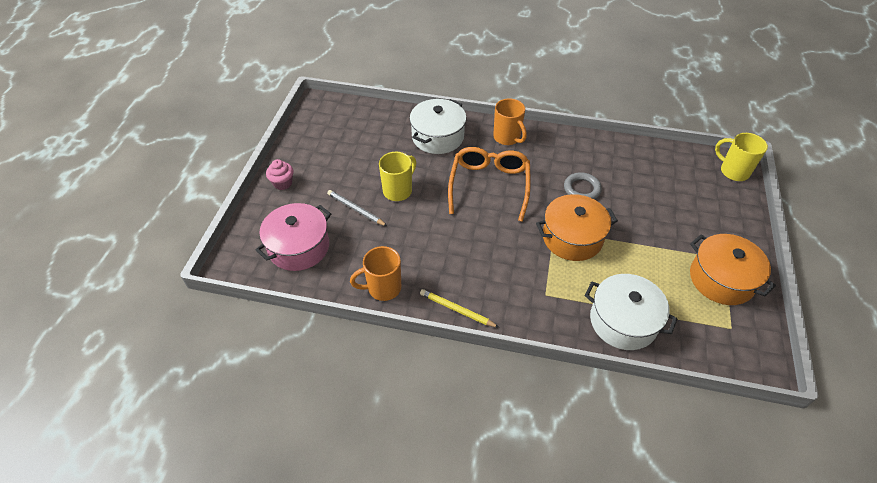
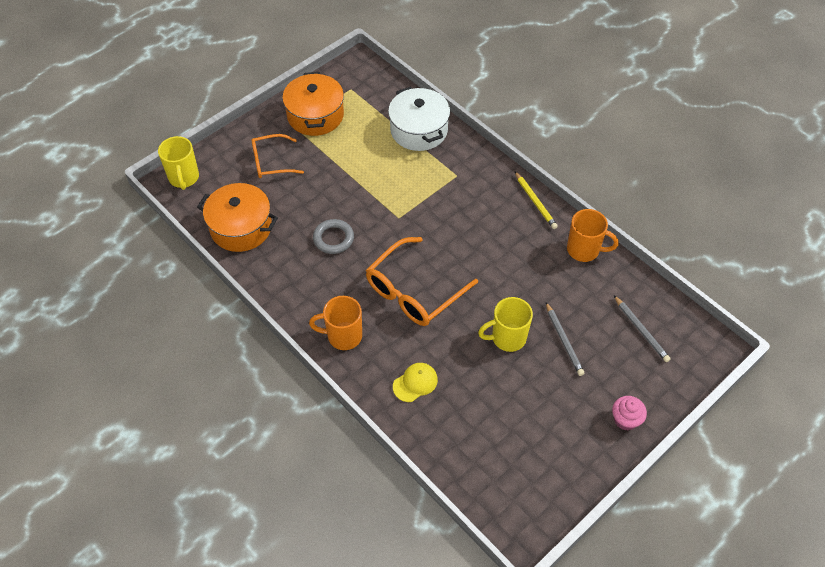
camera: 145 degrees left, 5 degrees up
(299, 247) = (641, 330): pink pot -> grey pencil
(438, 137) = (415, 383): white pot -> yellow cap
(507, 138) = (343, 336): orange mug -> orange mug turned 90 degrees counterclockwise
(572, 238) = (390, 203): orange pot -> orange pot (241, 227)
(696, 218) = (272, 162): none -> orange glasses

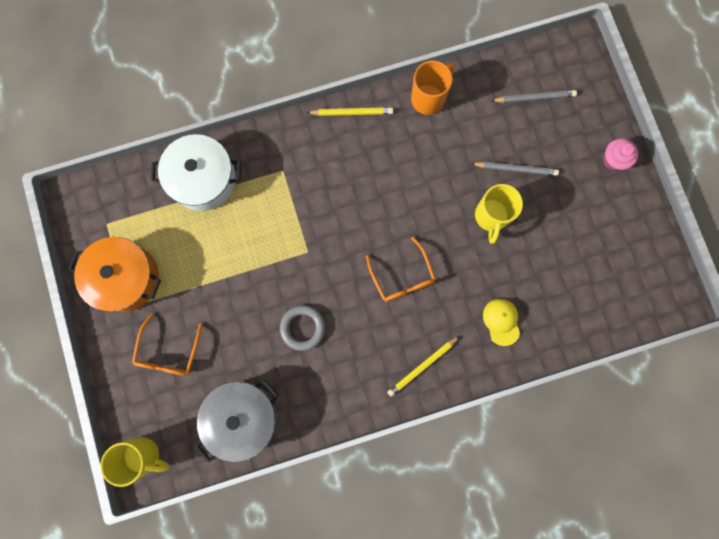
camera: 65 degrees left, 25 degrees up
(241, 227) = (243, 417): orange pot -> grey pot
(343, 336) = (422, 366): orange mug -> yellow pencil
(414, 291) = (402, 276): orange glasses -> orange glasses, size x0.62

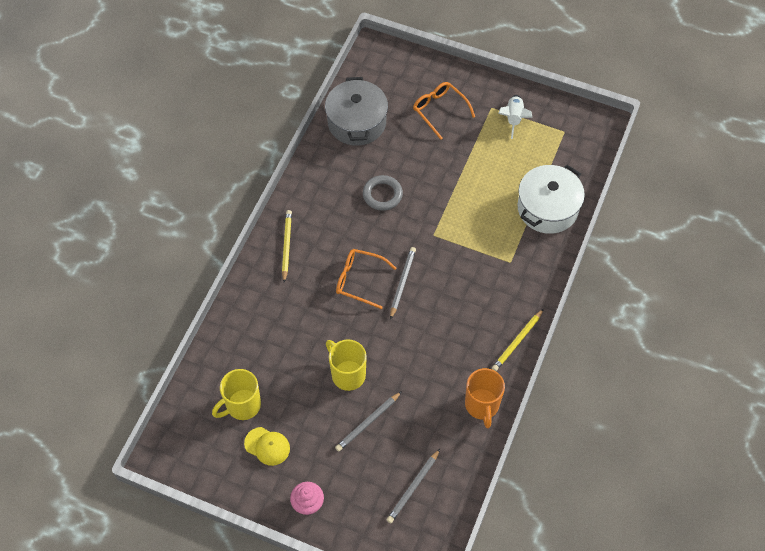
camera: 130 degrees right, 20 degrees down
(126, 278) = (513, 118): orange pot -> white rocket
(143, 455) = (385, 57): yellow mug -> yellow mug (242, 405)
(374, 240) = (402, 282): none -> grey pencil
(501, 321) = (267, 319): yellow cap -> yellow cap (267, 446)

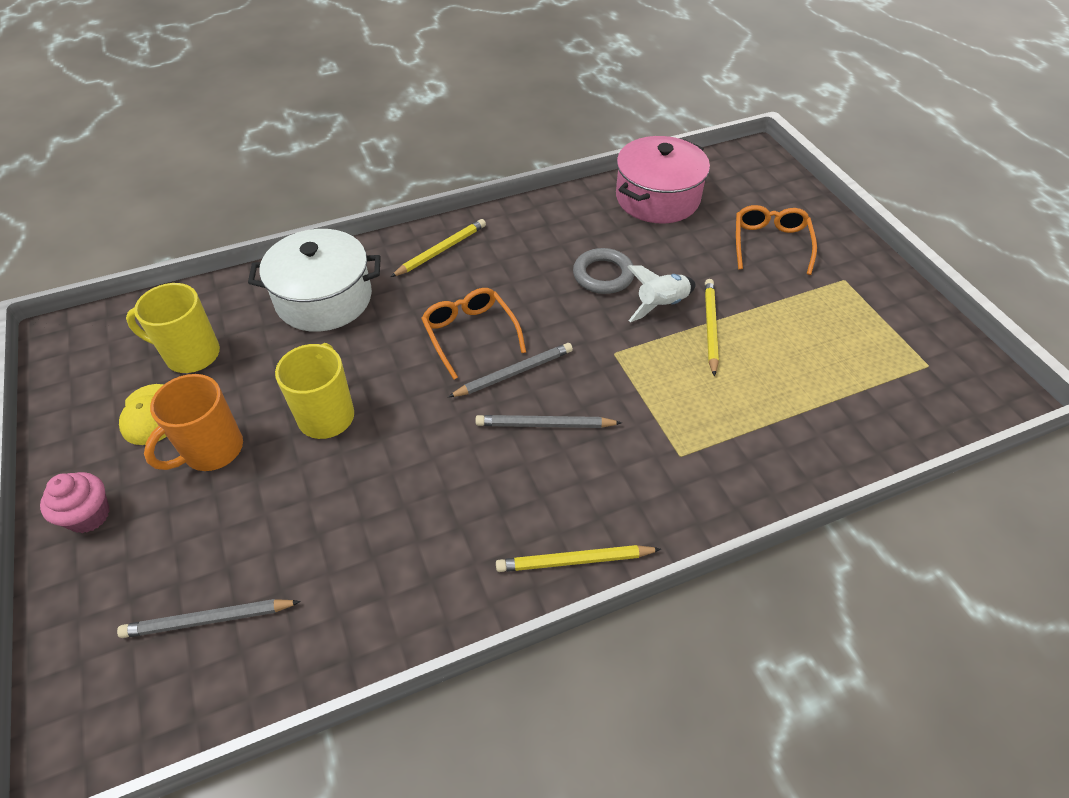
camera: 45 degrees right, 10 degrees down
(357, 122) = (657, 198): grey pot -> pink pot
(368, 423) = (273, 488): grey pencil -> grey pencil (545, 425)
(460, 185) = (710, 327): none -> yellow pencil
(482, 405) = (425, 600): orange mug -> orange mug (211, 450)
(513, 118) = (864, 308): white rocket -> white rocket (661, 305)
(547, 208) = (807, 433): white pot -> white pot (324, 299)

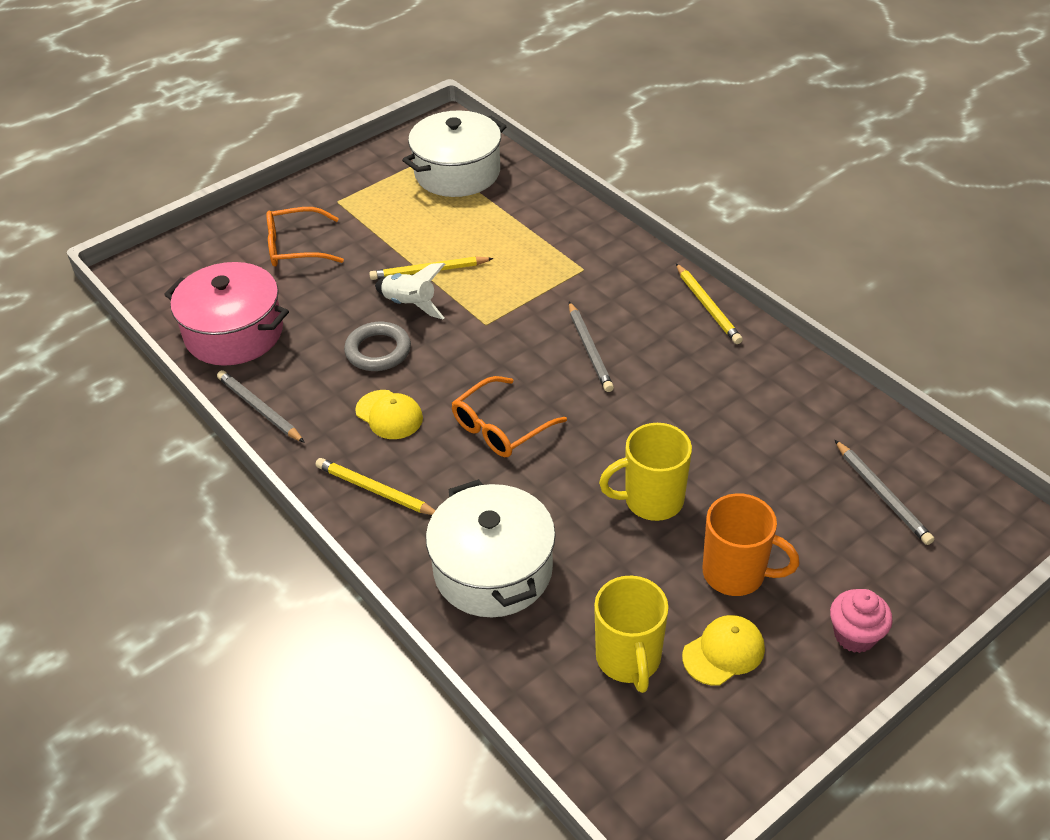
camera: 105 degrees left, 5 degrees down
(514, 373) = (538, 383): grey pencil -> grey pencil (259, 409)
(519, 270) = (389, 415): none -> yellow cap
(892, 383) = (457, 172): none -> white pot

